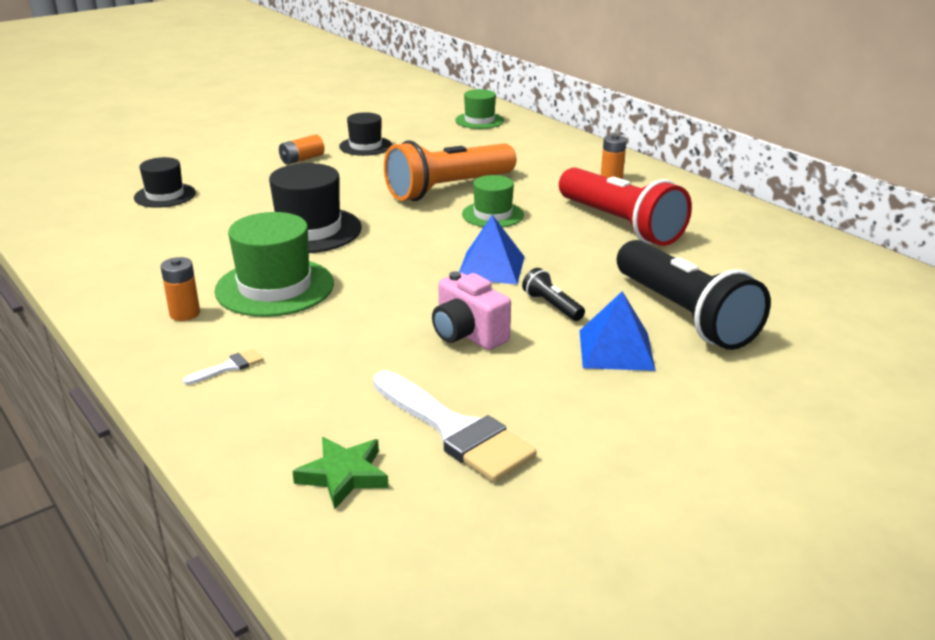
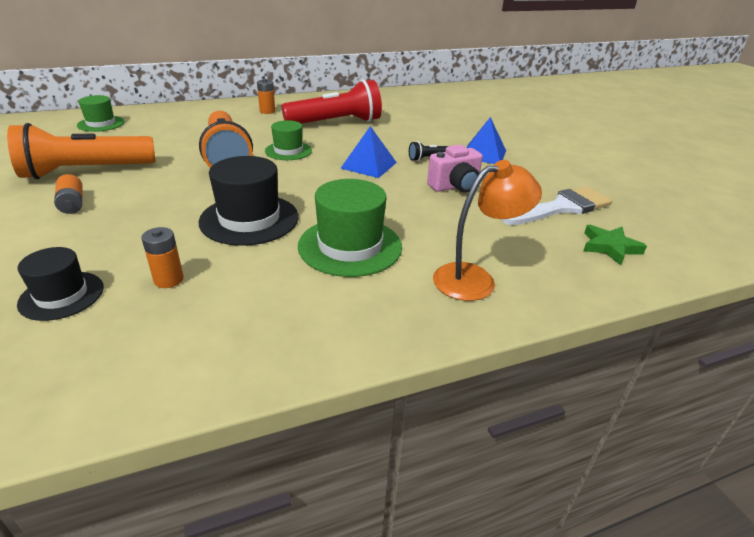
camera: 75 degrees left, 5 degrees up
(185, 313) = (375, 296): orange battery -> orange battery (169, 280)
(229, 367) = (475, 279): white brush -> orange lamp
(365, 146) = (86, 171): black hat -> orange flashlight
(684, 315) = (452, 133): black flashlight -> none

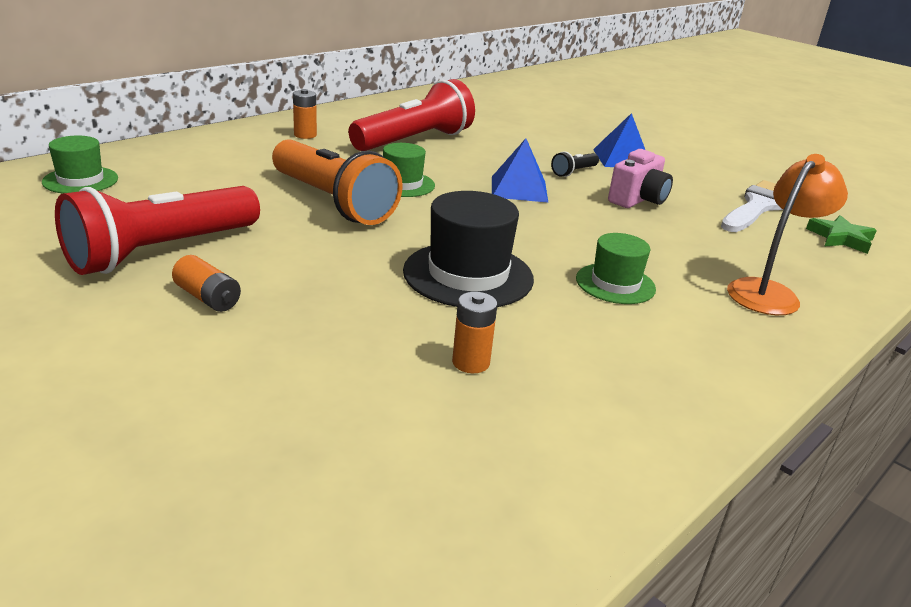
camera: 25 degrees left, 5 degrees down
(62, 295) = (367, 411): black hat -> none
(86, 171) = (161, 252): orange flashlight -> red flashlight
(350, 246) = (615, 284): green hat -> green hat, size x0.62

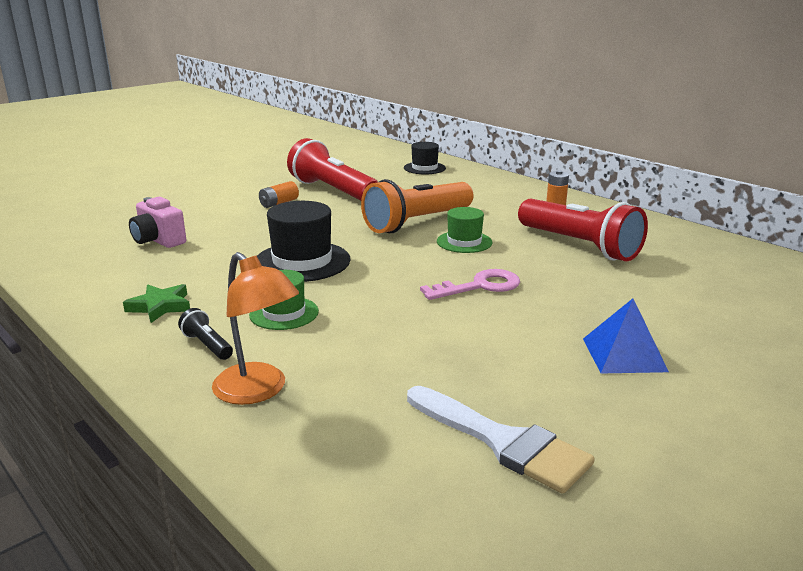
camera: 95 degrees right, 5 degrees down
(80, 180) = (424, 168): green hat -> black hat
(471, 362) = (192, 260): orange battery -> none
(519, 189) = (479, 286): blue pyramid -> pink key
(574, 172) = (548, 318): black flashlight -> black flashlight (207, 345)
(638, 200) = (481, 348): pink camera -> pink camera (158, 241)
(840, 238) = (406, 496): green star -> green star (160, 306)

